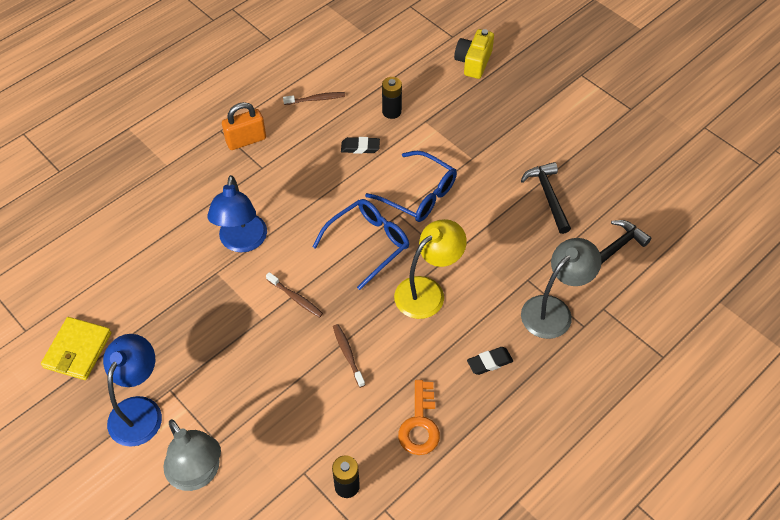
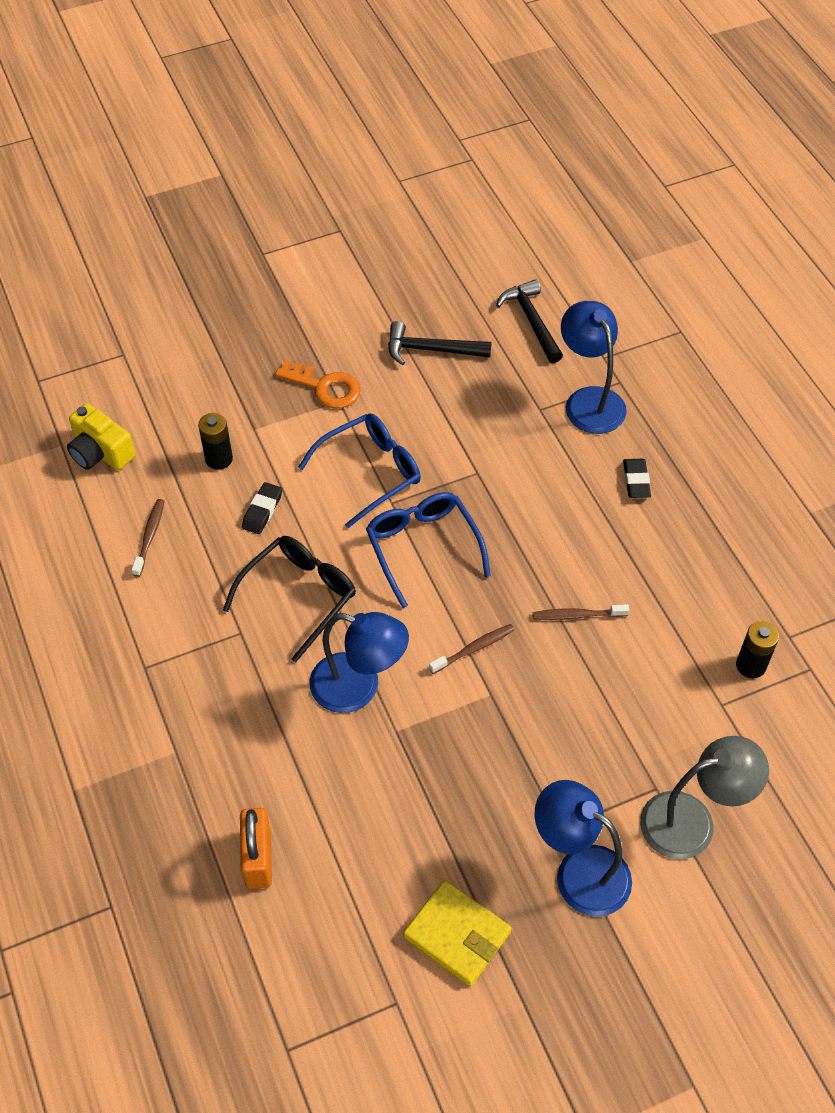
camera: 70 degrees left, 0 degrees up
(246, 140) = (180, 639): orange padlock -> orange padlock (258, 858)
(300, 188) = (299, 596): none -> black glasses
(420, 424) = (694, 571): orange key -> orange key (325, 387)
(427, 291) = (518, 508): yellow lamp -> none
(473, 62) = (182, 348): yellow camera -> yellow camera (101, 452)
(553, 310) = (589, 400): grey lamp -> blue lamp

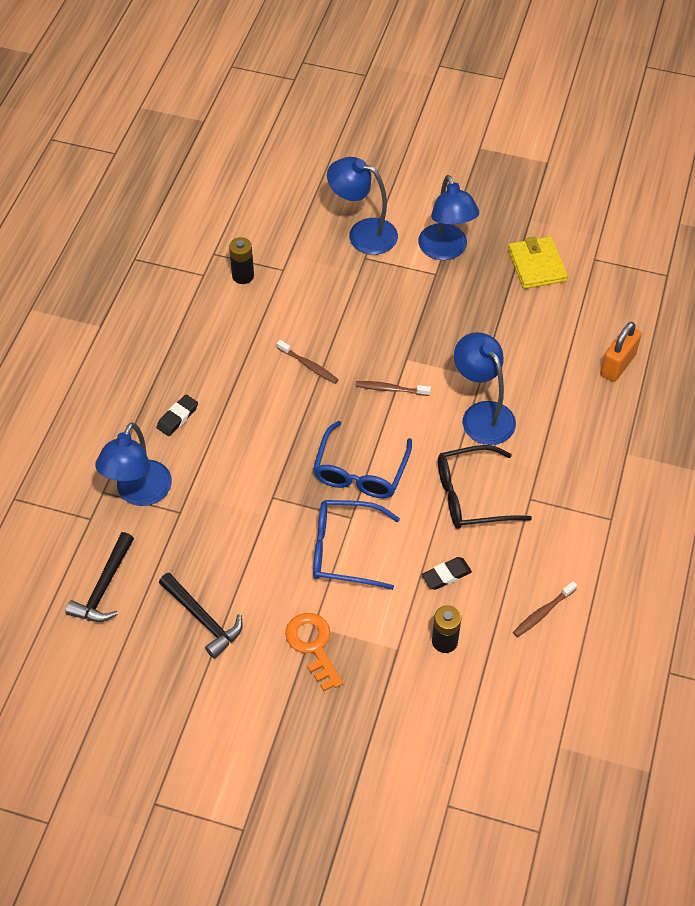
camera: 140 degrees left, 0 degrees up
(101, 452) = (532, 715): yellow camera -> none
(692, 821) = (363, 233): grey lamp -> blue lamp

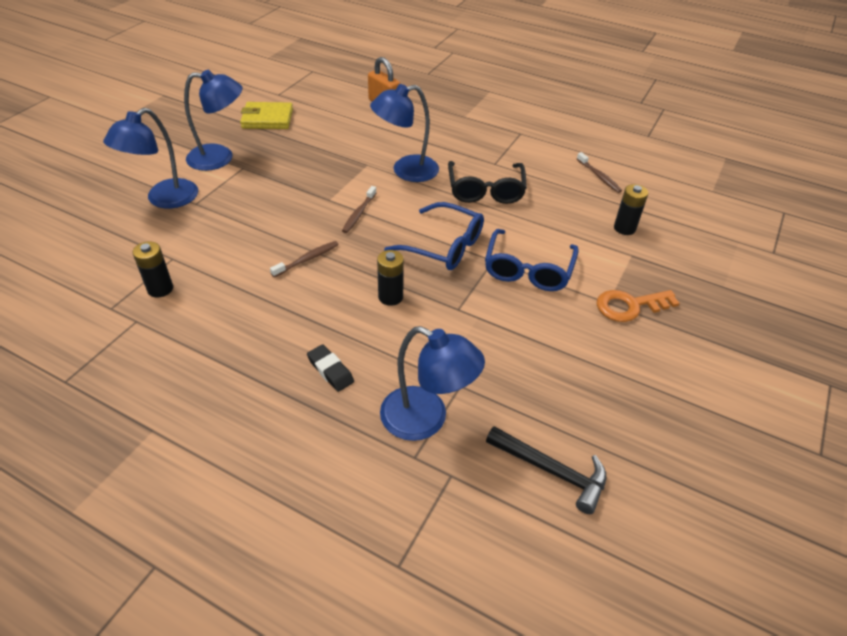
camera: 80 degrees left, 10 degrees down
(203, 618) = (598, 383): black hammer -> none
(275, 441) = (390, 297): none -> black battery
(446, 575) = (561, 216): black eraser -> none

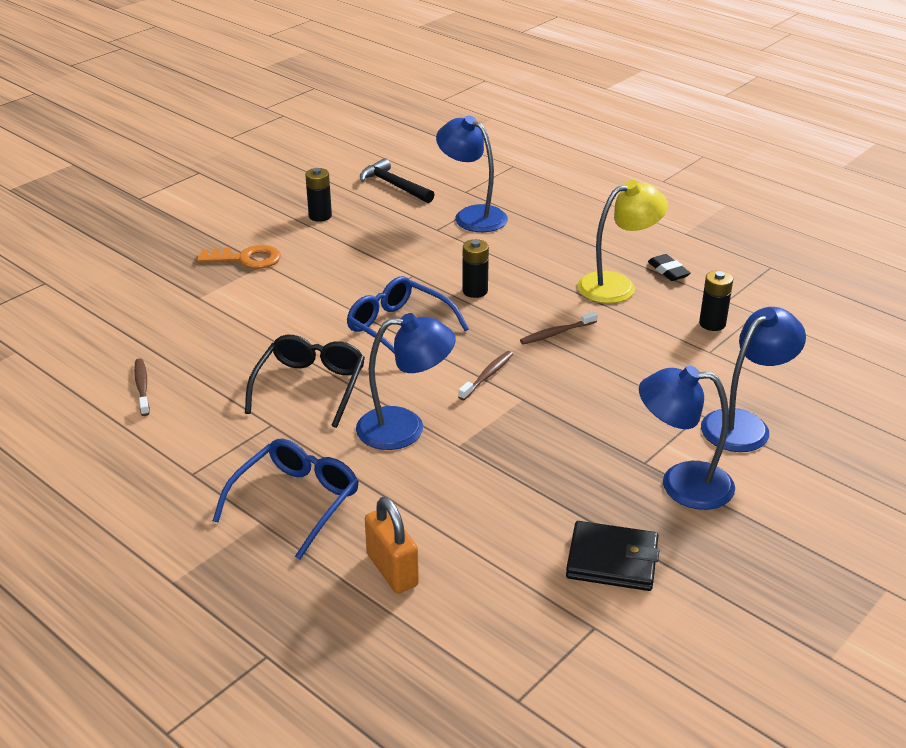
camera: 165 degrees left, 10 degrees down
(247, 325) = (617, 285): none -> yellow lamp
(267, 119) = (612, 560): yellow wallet -> black wallet
(330, 370) = (542, 248): black eraser -> black eraser (668, 271)
(528, 269) = (321, 297): blue glasses -> blue glasses (296, 502)
(624, 228) = (178, 323): black battery -> black battery (320, 216)

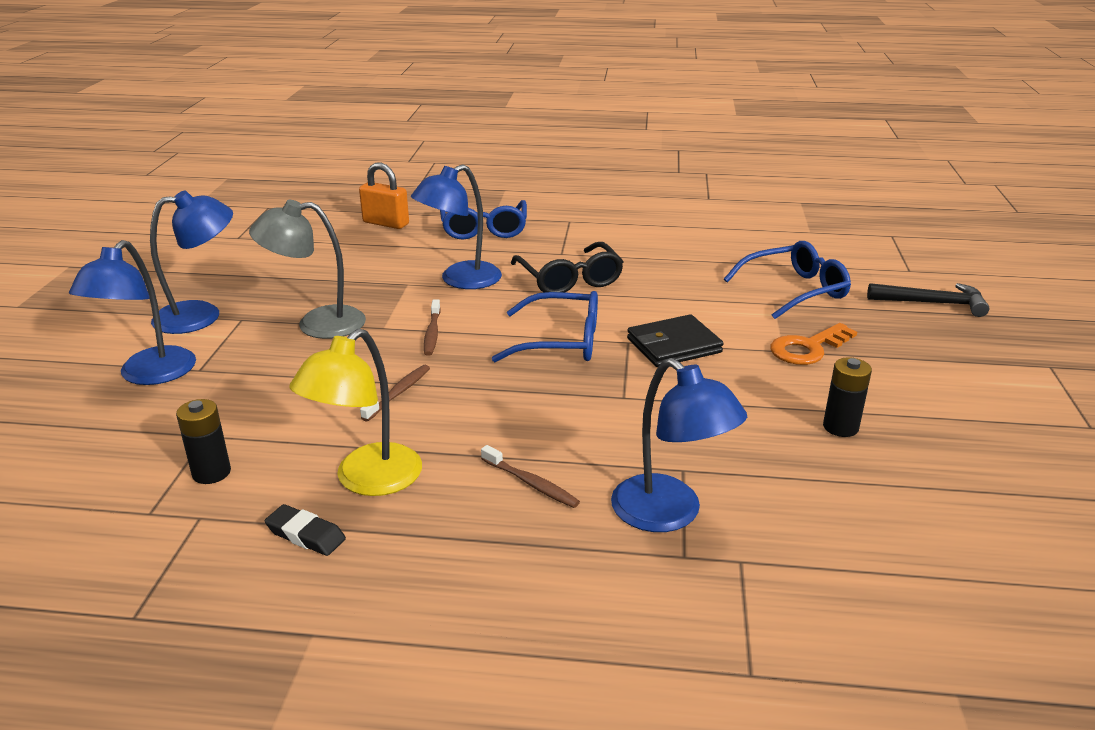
camera: 145 degrees right, 5 degrees down
(142, 387) = (685, 242): brown toothbrush -> brown toothbrush (531, 483)
(162, 301) = (794, 290): none -> blue glasses
(394, 185) = (847, 521): black hammer -> black hammer (932, 303)
(472, 215) = (669, 514): blue lamp -> blue lamp turned 45 degrees clockwise
(475, 291) = (533, 405): black battery -> none
(577, 426) = (317, 324): none -> grey lamp
(612, 560) = (240, 264): black wallet -> black wallet (674, 345)

